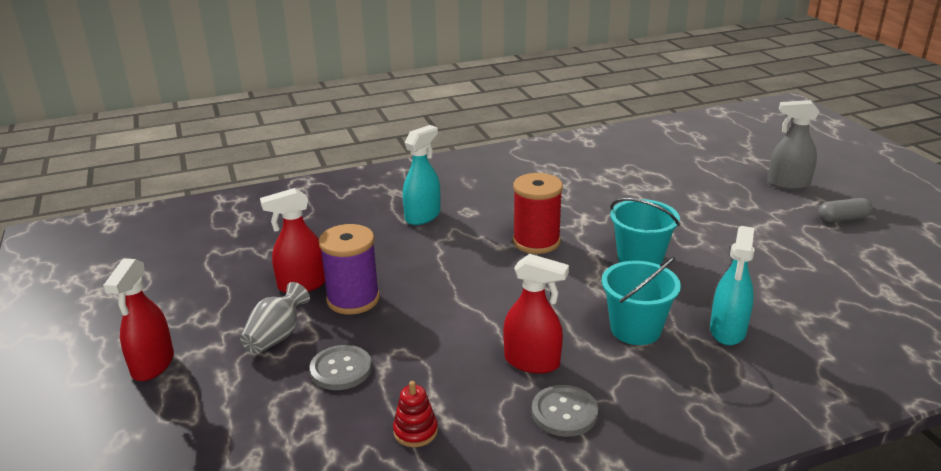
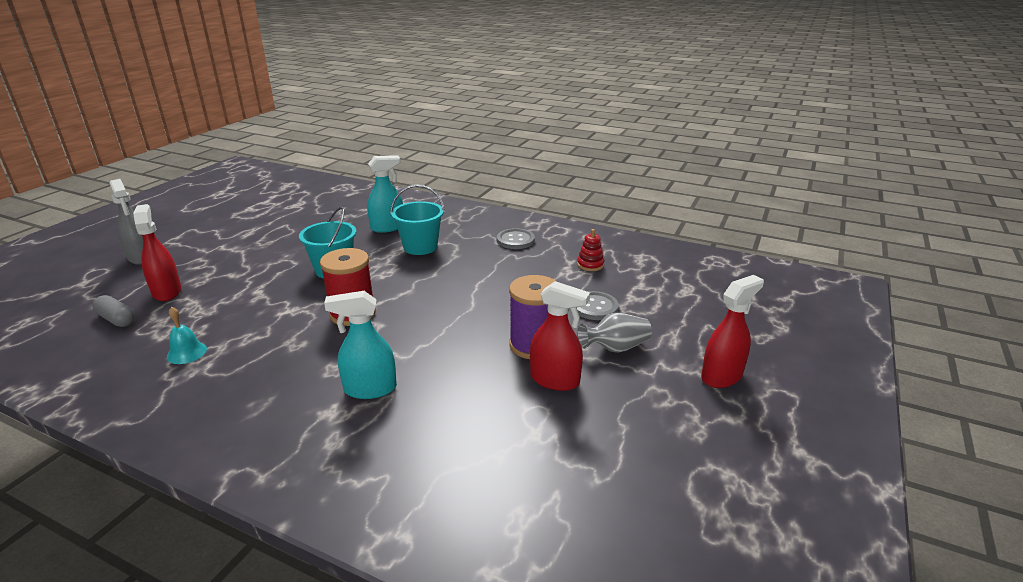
camera: 135 degrees left, 0 degrees up
(532, 362) = (492, 260): red spray bottle -> red spray bottle (167, 292)
(571, 173) = (186, 352): none -> turquoise bell
(842, 219) = (199, 230): grey capsule -> grey capsule (116, 319)

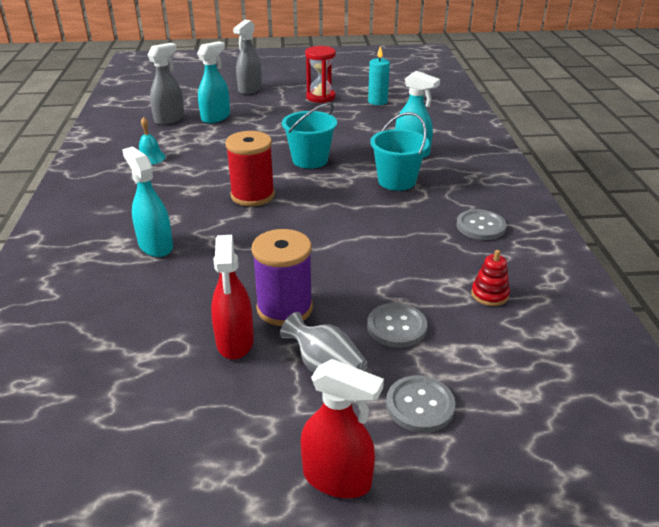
camera: 60 degrees right, 5 degrees up
(116, 319) = (169, 119): grey capsule -> grey spray bottle
(167, 292) = (216, 117): red spray bottle -> turquoise spray bottle
(229, 231) = (320, 97): none -> red hourglass
(285, 212) = (377, 102): none -> turquoise candle
(675, 325) = (420, 405): none -> grey button

